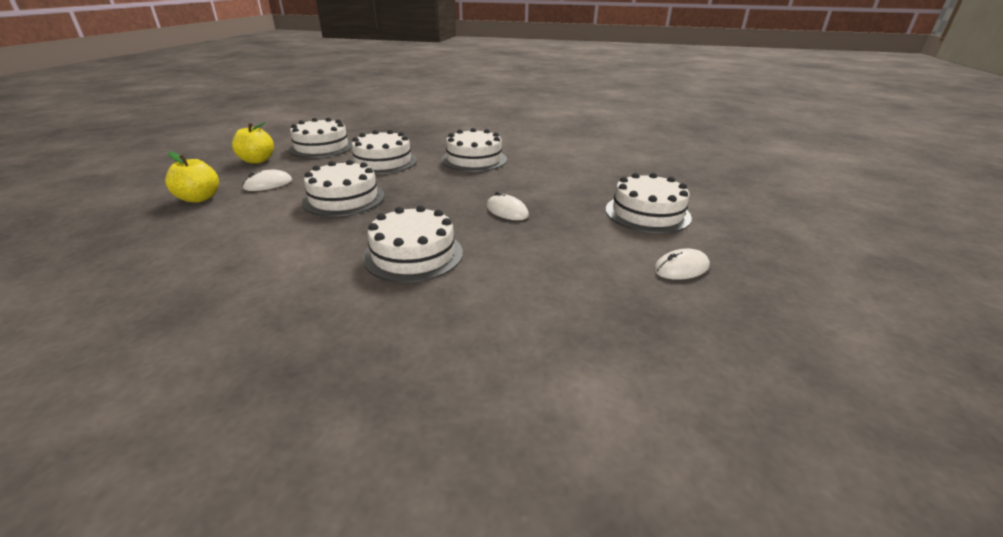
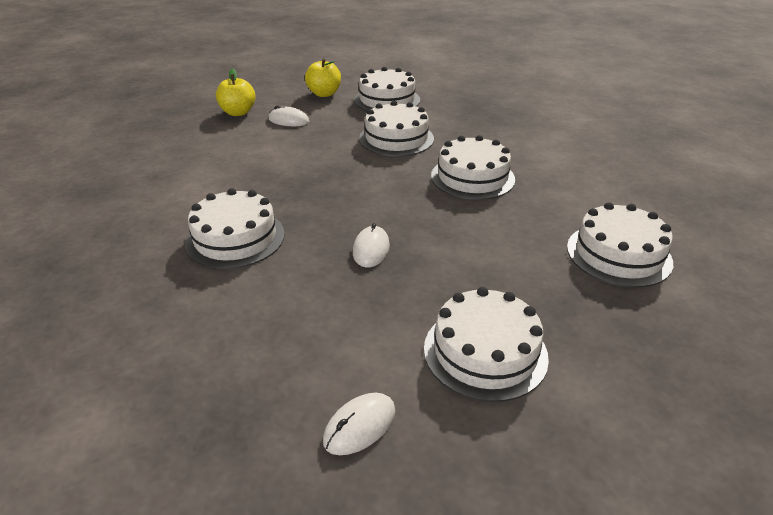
camera: 55 degrees right, 5 degrees up
(344, 198) = (300, 160): white cake -> white cake (618, 254)
(681, 268) = (360, 426): white mouse -> white mouse turned 75 degrees counterclockwise

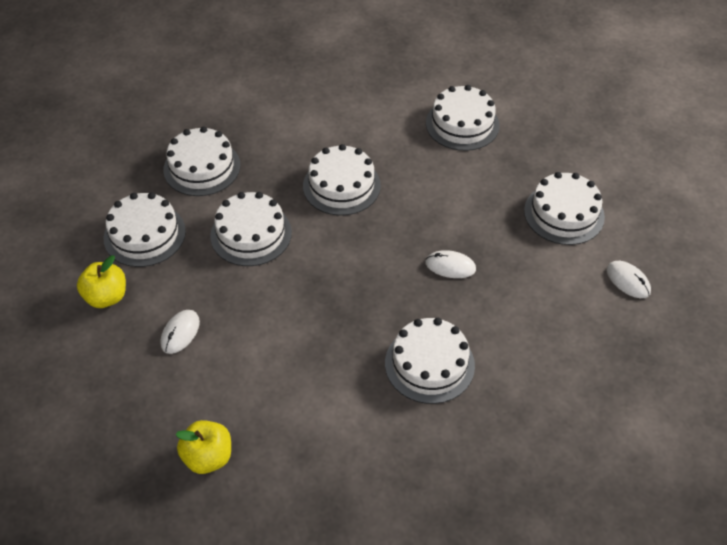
camera: 85 degrees left, 15 degrees up
(238, 112) = (142, 389): yellow apple -> yellow apple (208, 457)
(469, 113) = (202, 167): none -> white cake

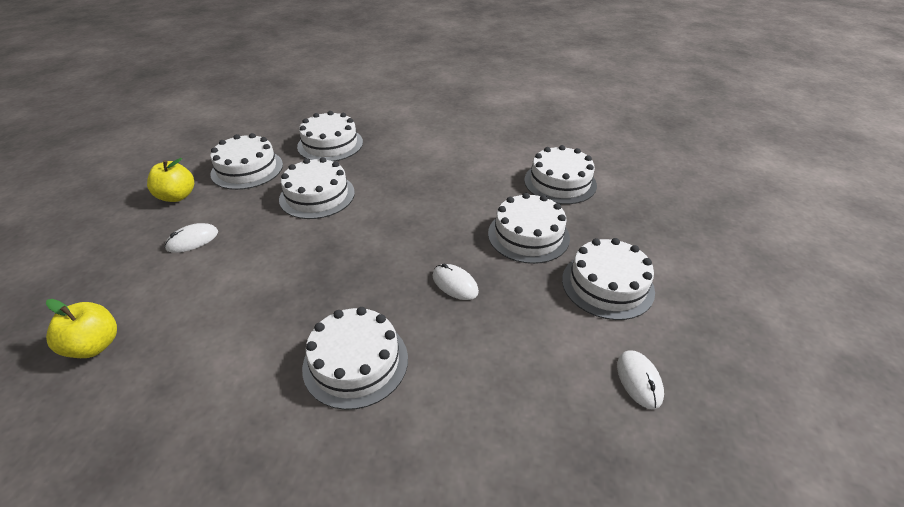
camera: 30 degrees right, 10 degrees down
(341, 186) = (418, 189): white cake -> white cake (528, 235)

